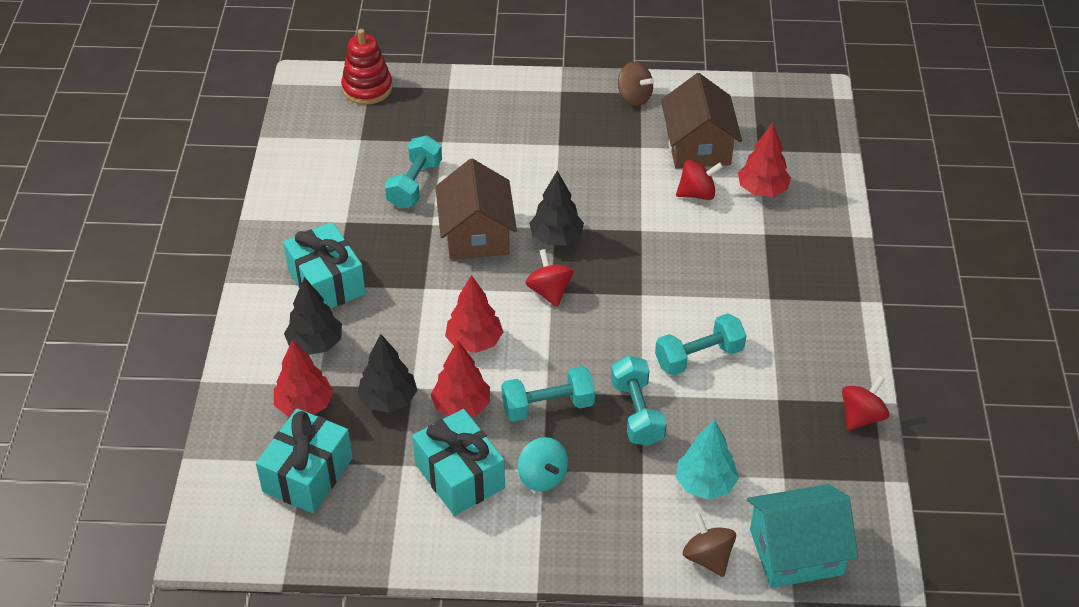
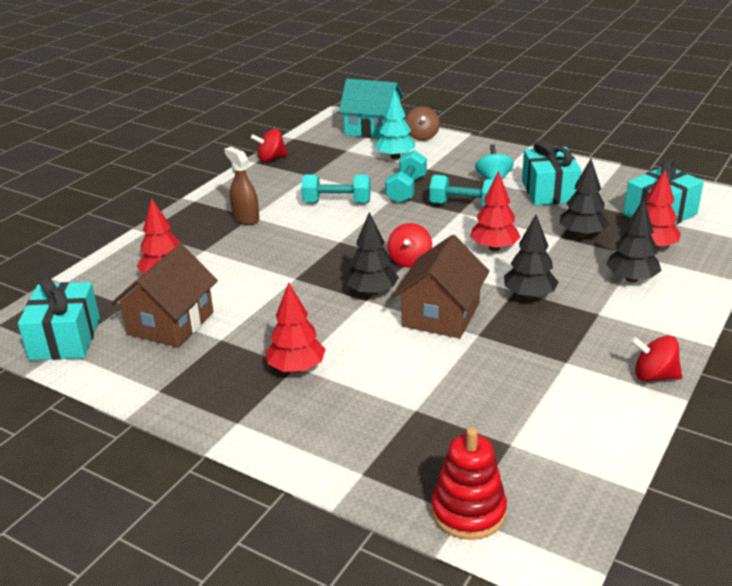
camera: 150 degrees left, 15 degrees down
(326, 283) = (606, 317): turquoise gift -> turquoise gift (65, 339)
(407, 285) = (529, 295): none -> black tree
(414, 184) = (474, 374): turquoise dumbbell -> none
(461, 406) = (527, 219): red tree -> red tree (296, 368)
(634, 97) = (171, 387): brown spinning top -> none
(697, 194) = (219, 288): red spinning top -> red spinning top (654, 376)
(772, 293) = (245, 218): none -> brown spray bottle

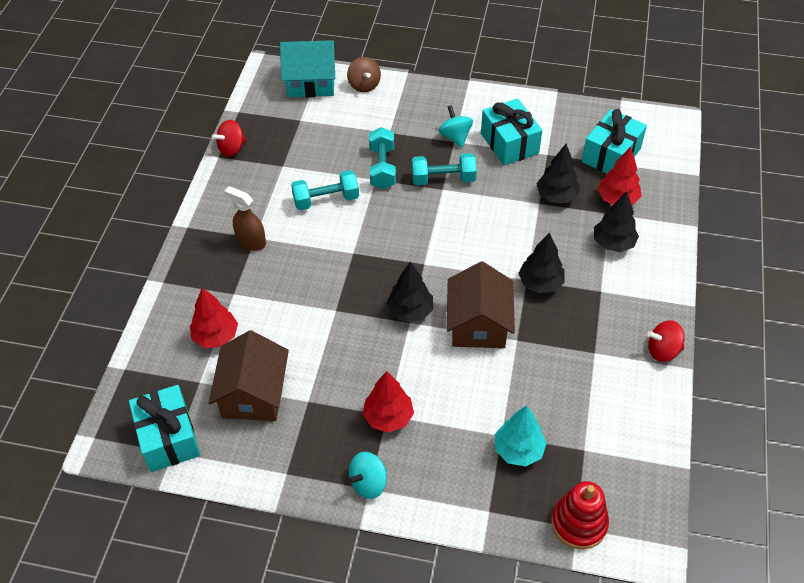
camera: 20 degrees left, 20 degrees up
(239, 417) = (368, 483): none -> turquoise spinning top
(395, 157) = (351, 122): turquoise tree -> turquoise tree (518, 450)
(410, 261) = (425, 264): red spinning top -> none
(494, 248) = (490, 230): red tree -> none

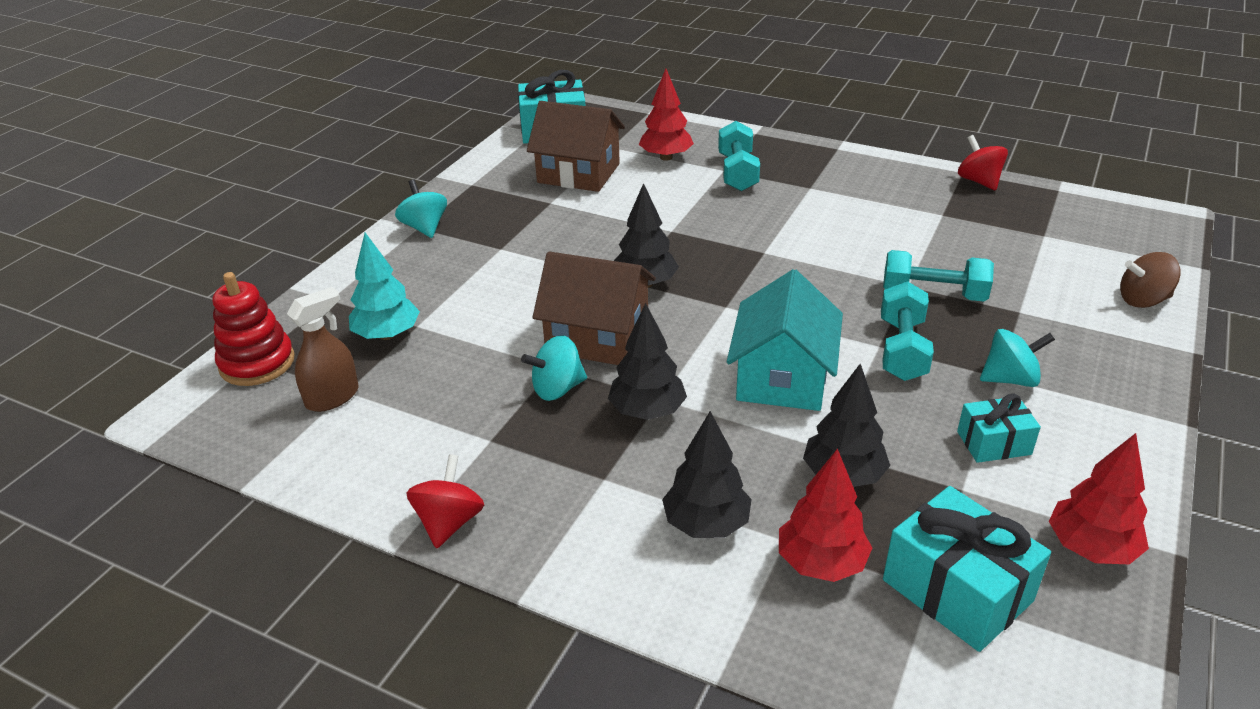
camera: 105 degrees right, 15 degrees down
(251, 241) = (804, 184): brown spray bottle -> brown spray bottle (333, 397)
(311, 82) = (1139, 251): turquoise house -> turquoise house (782, 377)
(326, 200) = (869, 241): turquoise dumbbell -> turquoise dumbbell (737, 172)
(388, 417) = (497, 249): red tree -> red tree (1091, 548)
(509, 143) = (993, 443): turquoise gift -> turquoise gift, size x0.59
(537, 332) = (557, 389): none -> turquoise spinning top

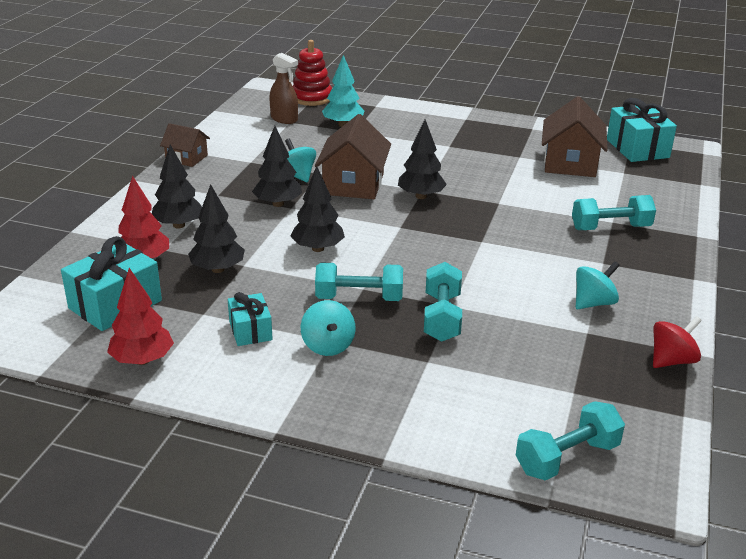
camera: 80 degrees right, 5 degrees down
(425, 227) = (466, 120): turquoise spinning top -> turquoise spinning top (593, 303)
(449, 522) = (186, 158): red spinning top -> brown house
(666, 157) = (619, 195): red tree -> none
(782, 377) = (318, 248): turquoise house -> black tree
(1143, 251) = (567, 458): none -> turquoise dumbbell
(1143, 300) = (467, 440): brown spinning top -> none

